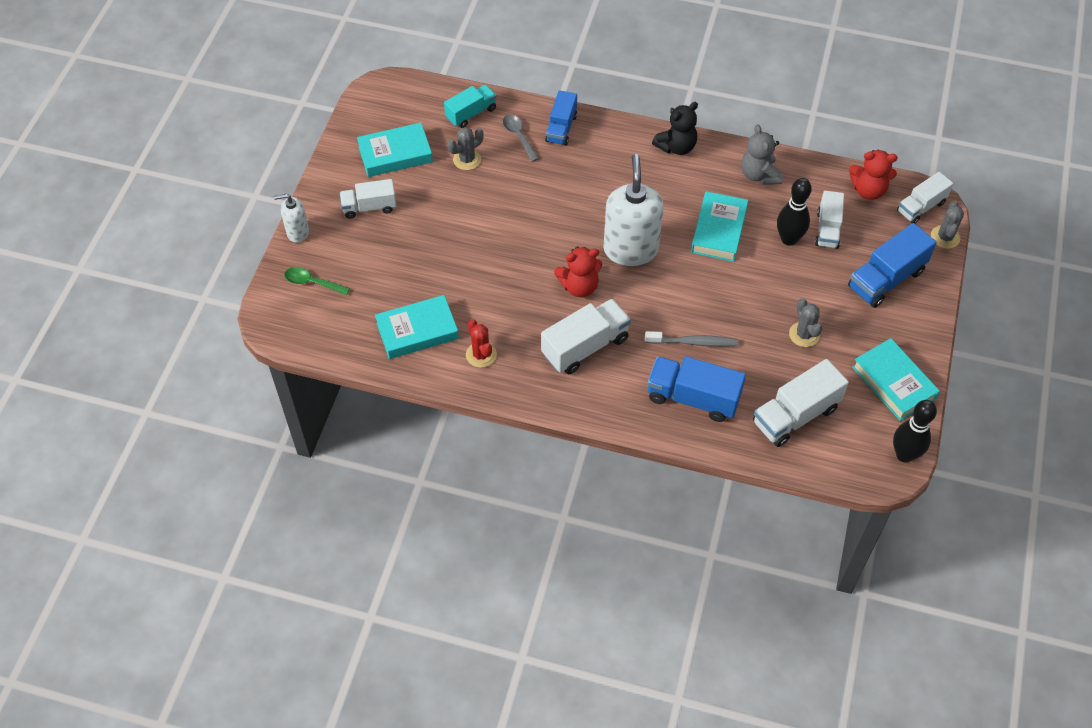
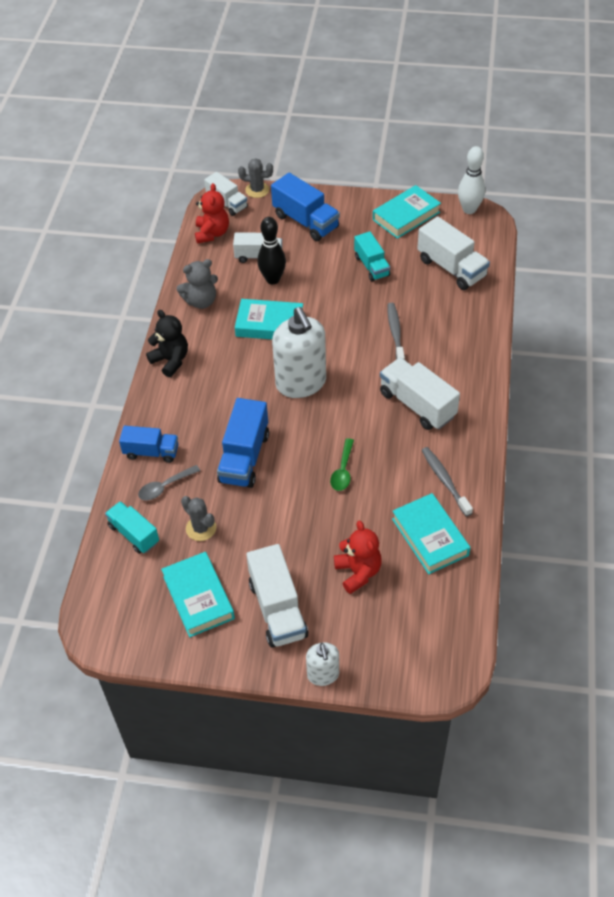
camera: 95 degrees left, 5 degrees down
(312, 282) = (389, 645): green spoon -> green spoon (343, 471)
(369, 207) = (277, 609): white truck -> white truck, size x1.53
(481, 355) = (445, 481): red cactus -> grey toothbrush
(579, 286) = (350, 416): red teddy bear -> red teddy bear (358, 572)
(630, 249) = (301, 383): white soap dispenser -> white soap dispenser turned 105 degrees counterclockwise
(693, 398) = (452, 329): blue truck -> blue truck (244, 457)
(804, 334) = (371, 266): grey cactus -> turquoise truck
(904, 455) = (469, 209): black bowling pin -> white bowling pin

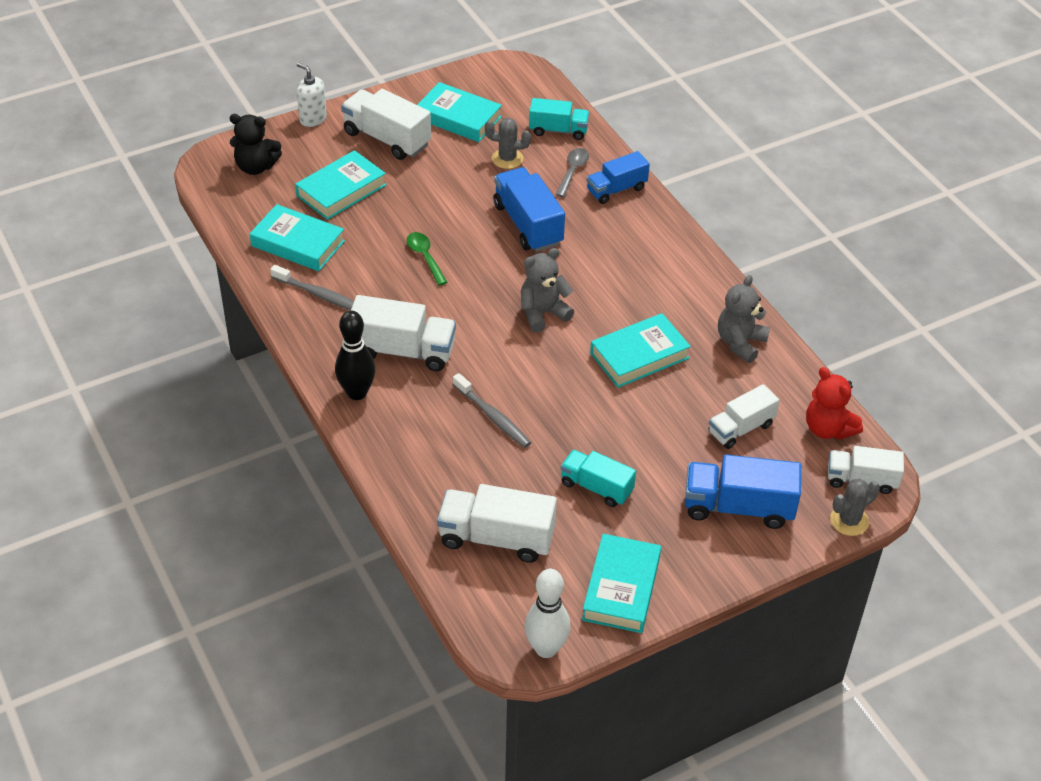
camera: 140 degrees right, 5 degrees down
(171, 360) = (696, 270): black teddy bear -> black teddy bear (256, 167)
(273, 279) = (693, 409): black bowling pin -> black bowling pin (357, 393)
(301, 383) = (543, 313): white soap dispenser -> grey teddy bear
(358, 572) = (341, 190): red teddy bear -> turquoise book

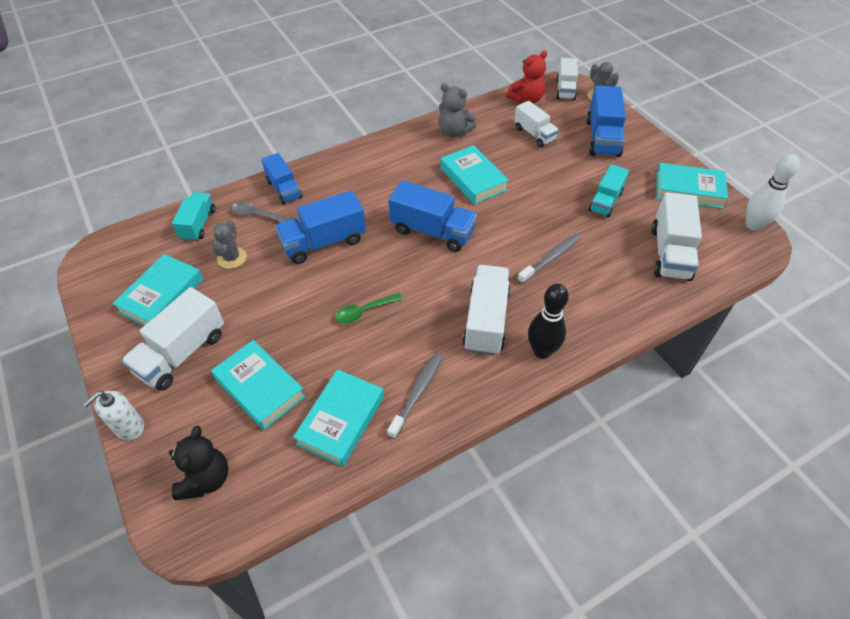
camera: 90 degrees left, 5 degrees up
(543, 313) = (432, 231): grey teddy bear -> blue truck

